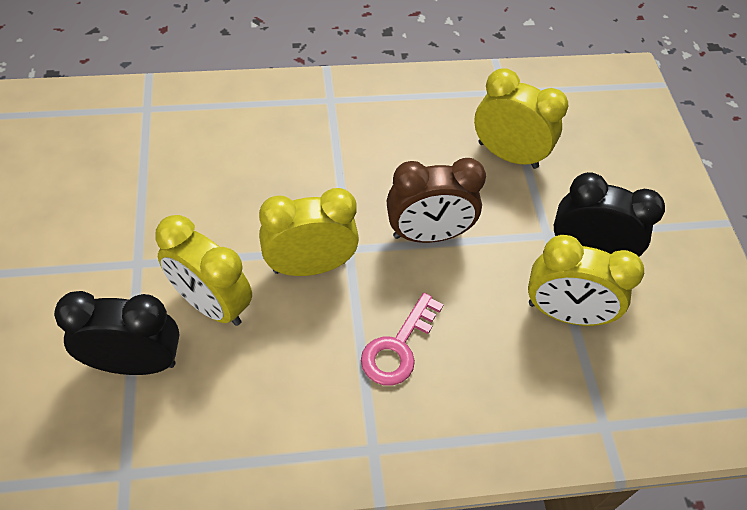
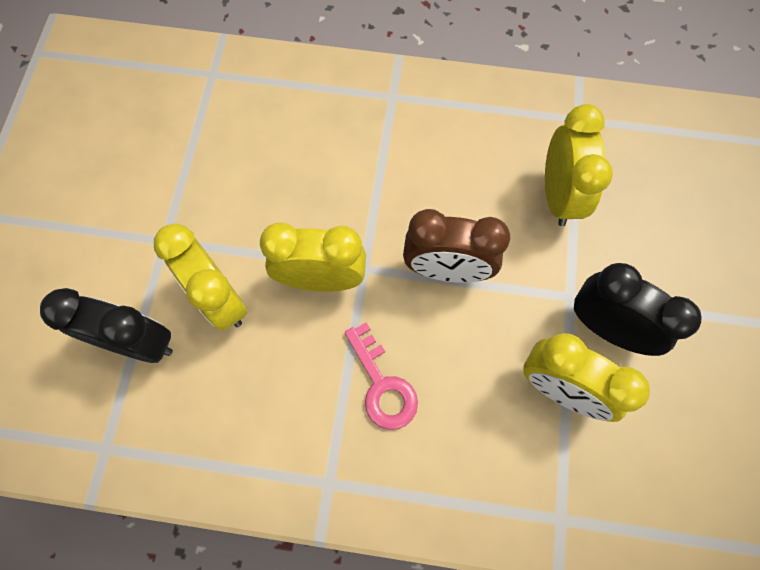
camera: 20 degrees right, 15 degrees up
(398, 347) = (382, 384): pink key -> pink key turned 75 degrees counterclockwise
(508, 155) = (557, 196): yellow clock -> yellow clock turned 45 degrees clockwise

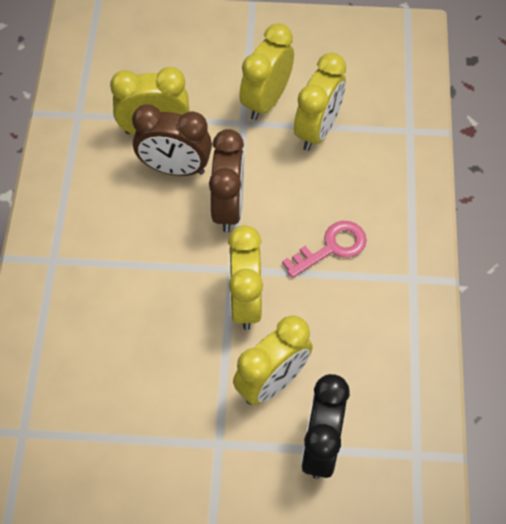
camera: 95 degrees left, 10 degrees down
(503, 215) = (175, 168): none -> brown clock
(606, 327) = (266, 101): black clock -> yellow clock

